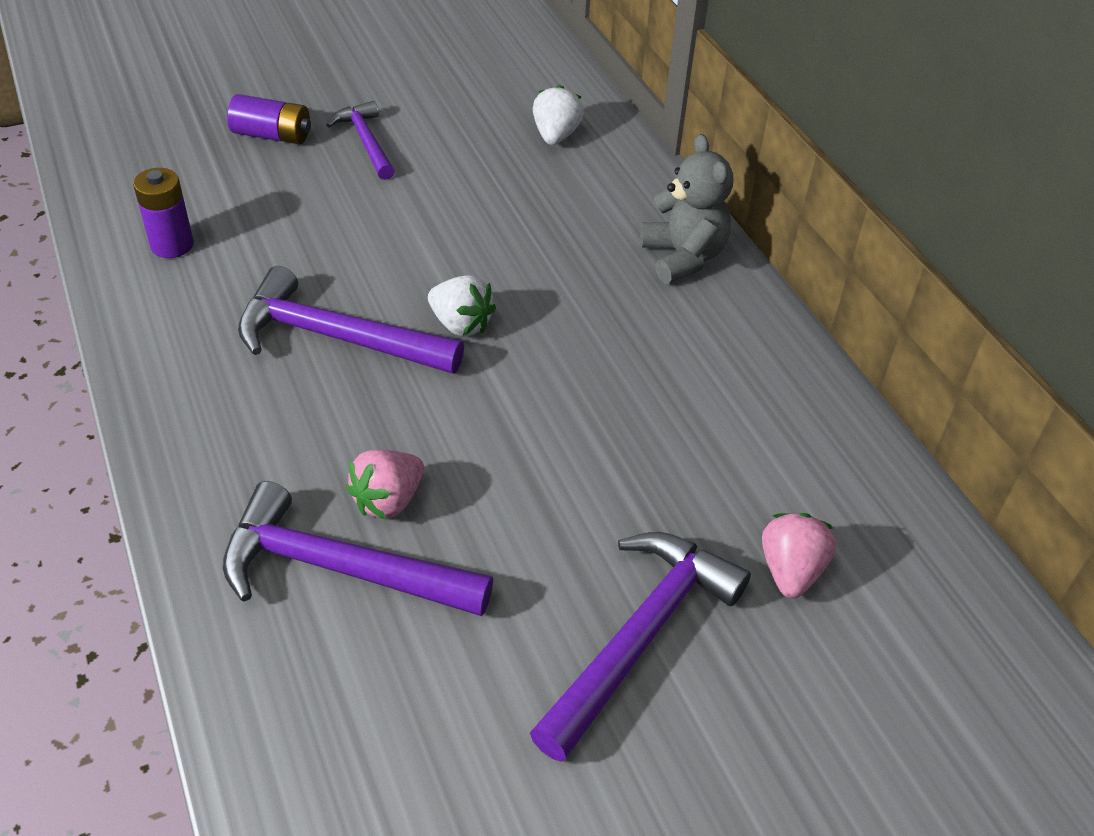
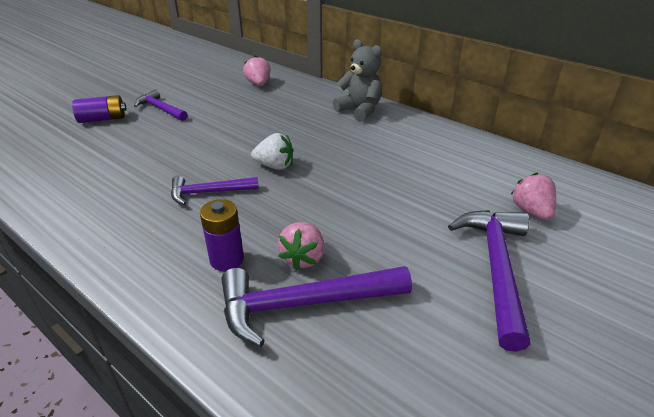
camera: 25 degrees left, 10 degrees down
(172, 245) = (71, 181): purple battery -> purple battery (227, 259)
(336, 337) = (209, 192): purple hammer -> purple hammer, size x0.61
(556, 135) = (258, 84): white strawberry -> pink strawberry

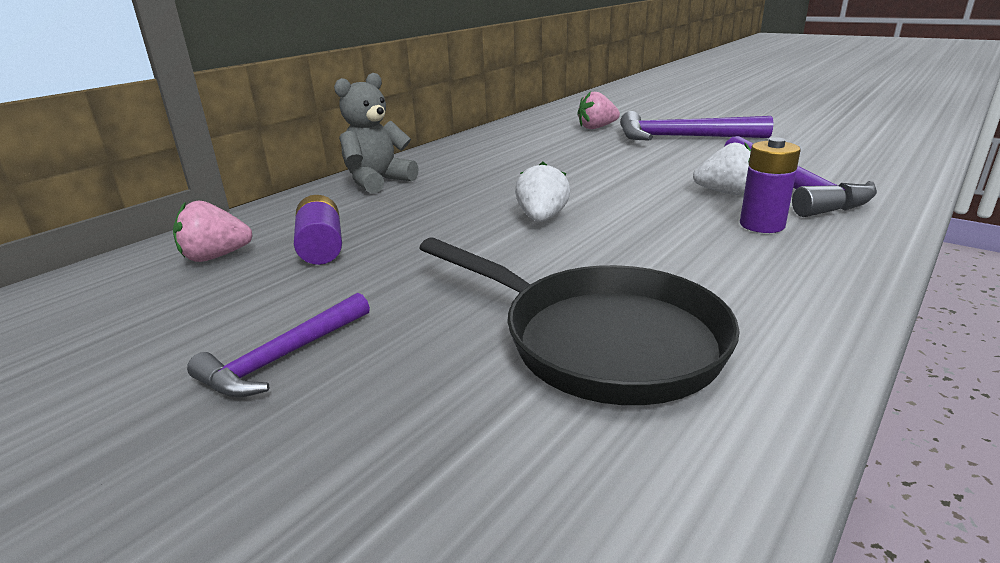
camera: 90 degrees left, 10 degrees down
(103, 119) = (307, 453): purple battery -> purple battery (321, 247)
(124, 174) = (601, 340): none -> black pan
(209, 192) = (629, 252): purple hammer -> none
(303, 258) = (725, 192): pink strawberry -> white strawberry

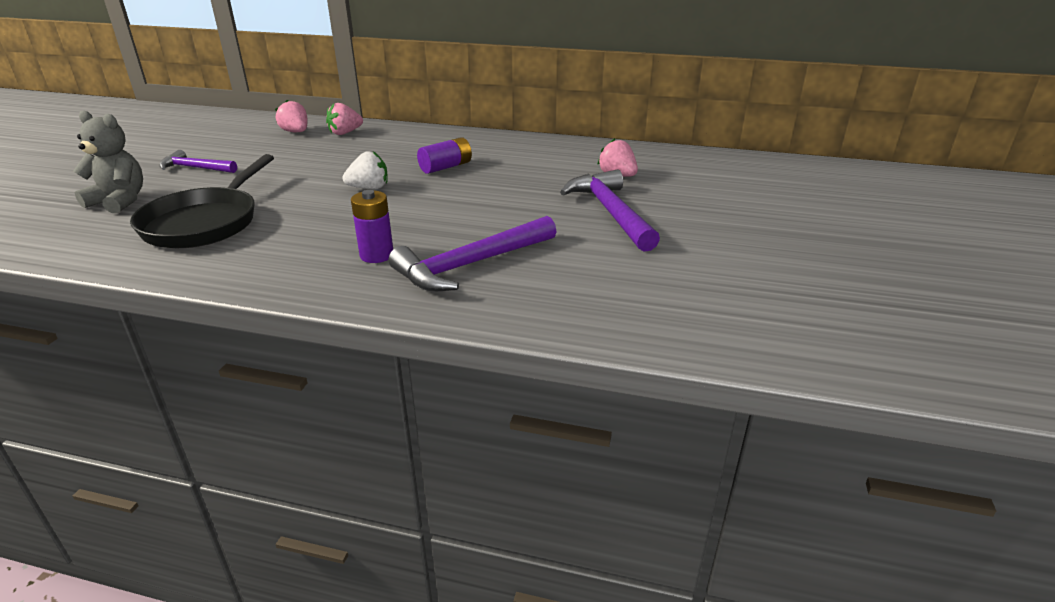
camera: 65 degrees right, 5 degrees up
(286, 222) = (345, 133): none -> pink strawberry
(321, 247) = (311, 148): purple battery -> purple battery (446, 167)
(378, 182) = (422, 136): grey teddy bear -> grey teddy bear (119, 201)
(725, 192) = (448, 239): white strawberry -> none

